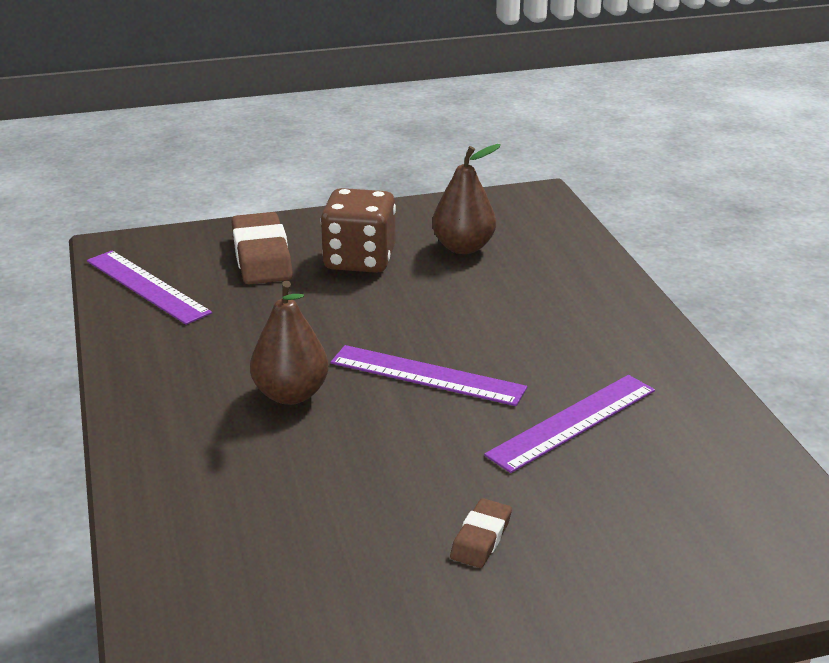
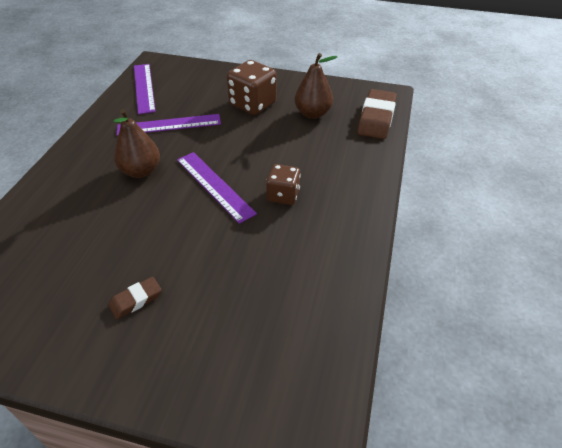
camera: 30 degrees right, 15 degrees up
(262, 256) = (209, 87): brown eraser -> brown eraser (376, 118)
(537, 355) = (283, 195): none -> brown dice
(573, 422) = (258, 247): purple ruler -> purple ruler (169, 125)

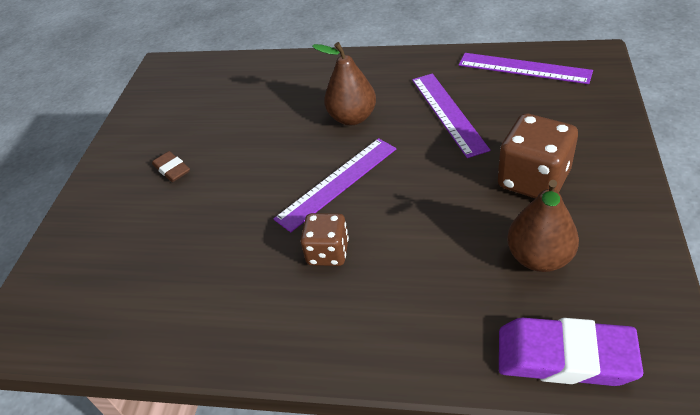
camera: 90 degrees right, 0 degrees up
(144, 88) = (523, 68): purple ruler -> purple ruler turned 45 degrees clockwise
(376, 118) = (565, 357): brown eraser -> purple eraser

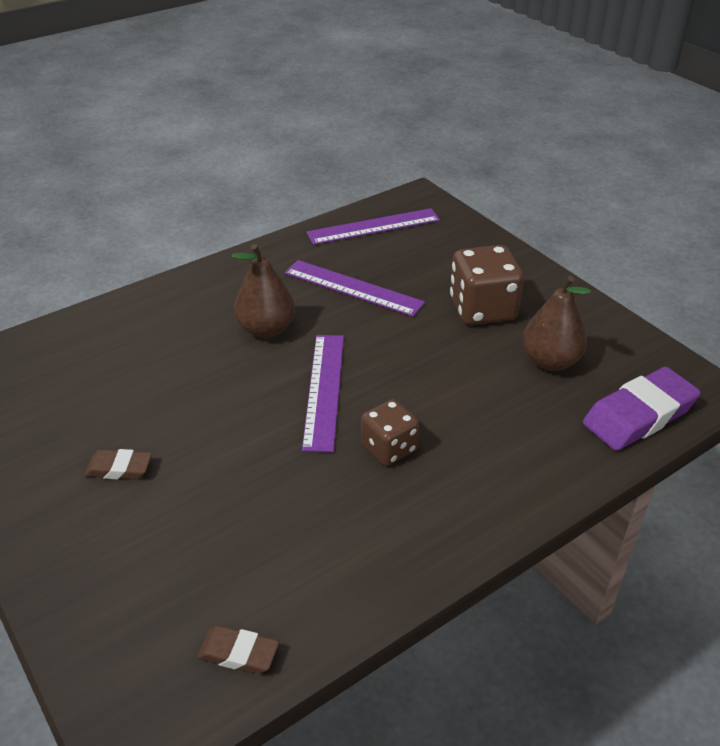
camera: 50 degrees left, 5 degrees down
(95, 328) = (238, 653): none -> brown eraser

